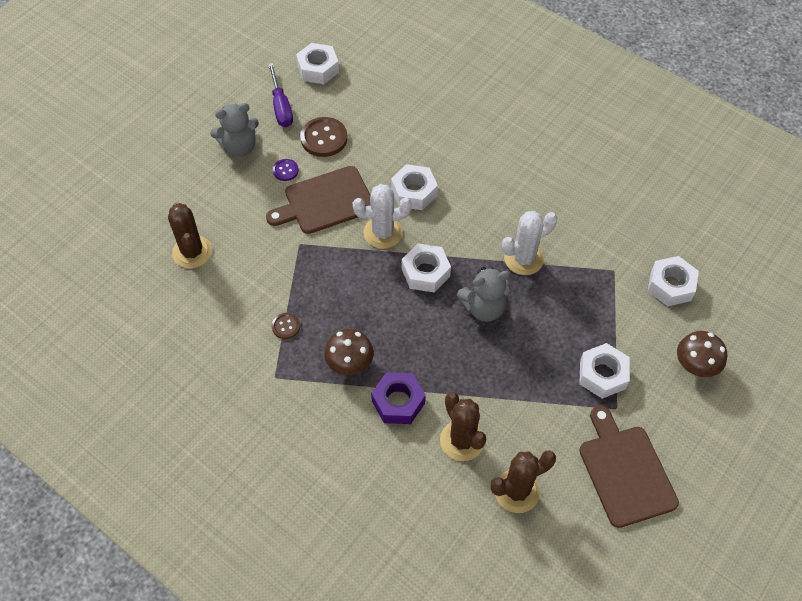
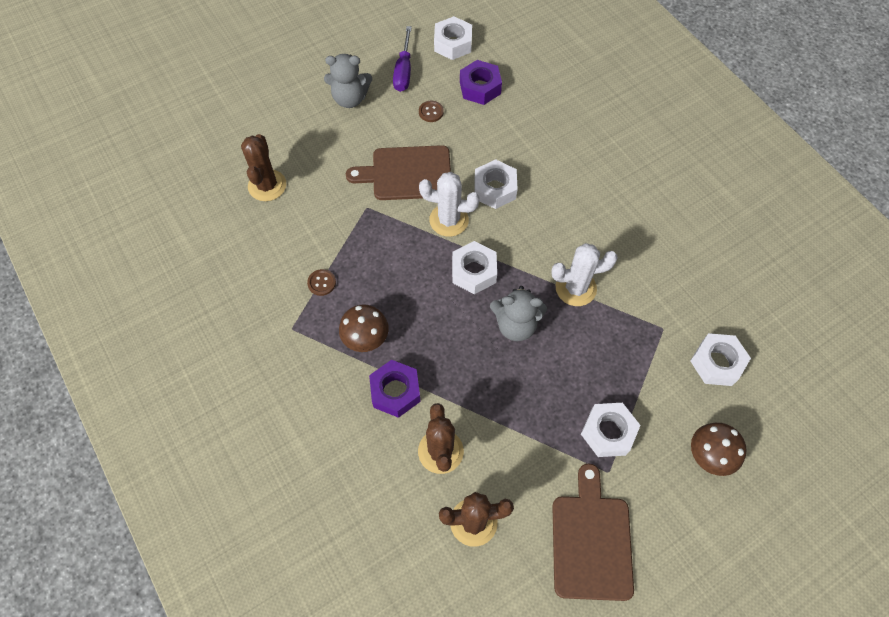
camera: 20 degrees right, 5 degrees up
(285, 170) = (383, 133): purple button -> none
(324, 138) = (431, 112): brown button -> brown button, size x0.54
(361, 103) = (480, 87): none -> purple nut

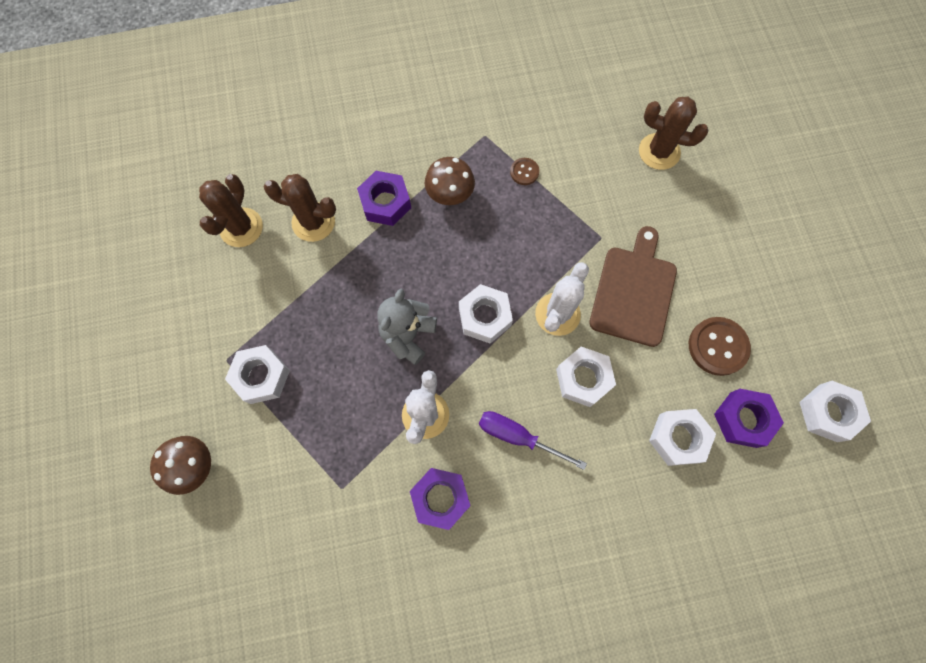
camera: 110 degrees right, 10 degrees up
(350, 98) = (761, 263): grey teddy bear -> none
(403, 71) = (792, 336): purple screwdriver -> purple screwdriver (517, 436)
(431, 112) = (717, 347): brown button -> brown button, size x1.86
(591, 541) = (176, 317): brown cutting board -> none
(632, 256) = (440, 498): none -> purple nut
(716, 363) = (279, 527): white nut -> white nut (678, 438)

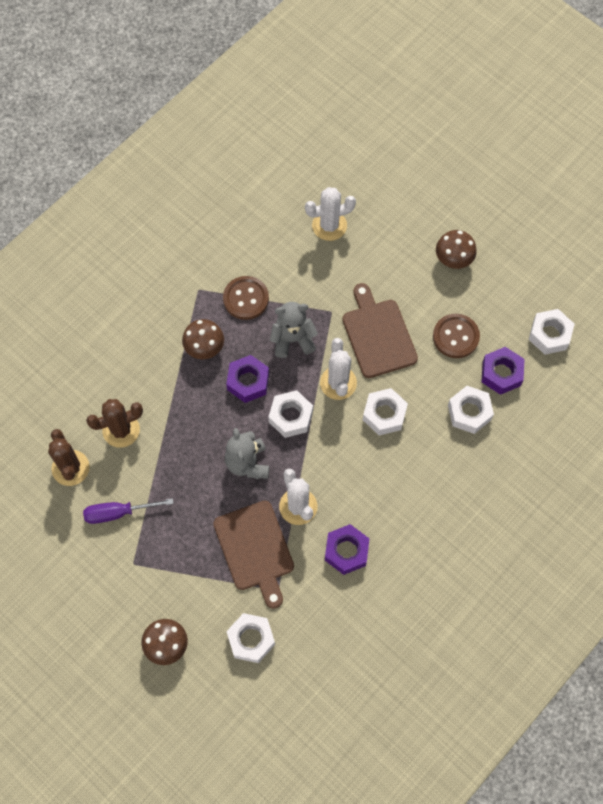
camera: 35 degrees left, 5 degrees down
(261, 376) = (167, 557): white nut -> white nut (251, 639)
(350, 429) = (255, 549): none -> brown cutting board
(385, 203) = (163, 383): purple nut -> purple nut (248, 381)
(517, 436) = (368, 479): purple screwdriver -> purple screwdriver (118, 513)
(524, 172) = (246, 299): brown button -> brown button, size x1.86
(542, 240) = (293, 339): none -> grey teddy bear
(659, 152) = (329, 225): brown cactus -> white cactus
(770, 263) = (453, 259): none -> brown mushroom

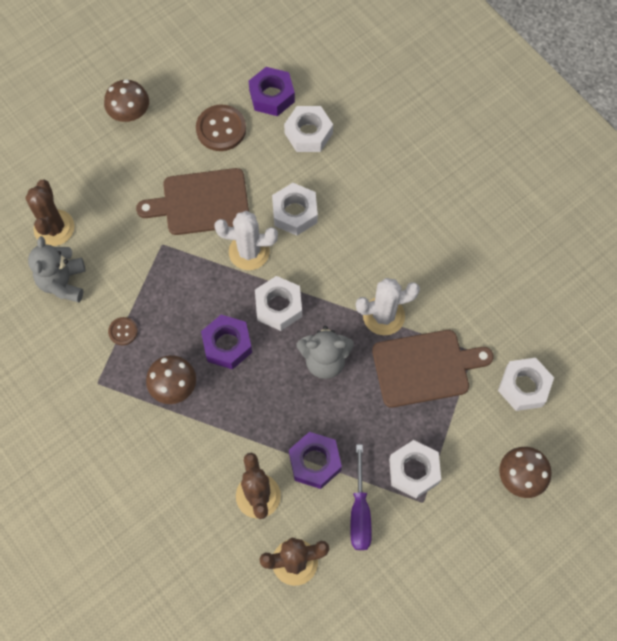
camera: 80 degrees left, 0 degrees up
(246, 299) = (123, 331): brown button -> brown button, size x0.54
(293, 339) = (186, 289): grey teddy bear -> grey teddy bear (63, 282)
(329, 225) = (54, 228): white cactus -> brown cactus
(346, 551) = (440, 276): purple nut -> purple nut (315, 462)
(549, 335) = (239, 45): white nut -> white nut (414, 471)

